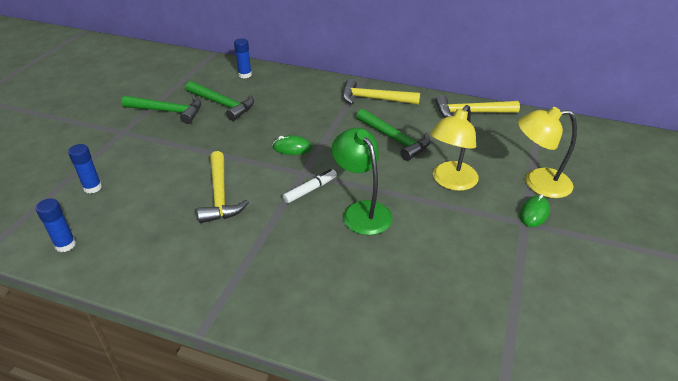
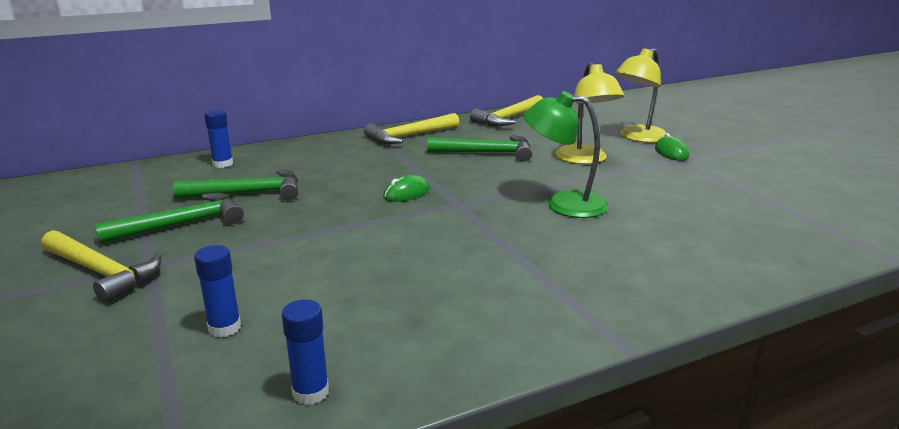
camera: 45 degrees left, 15 degrees down
(220, 195) = (411, 255): yellow hammer -> yellow hammer (102, 272)
(310, 190) = (491, 211): white marker -> none

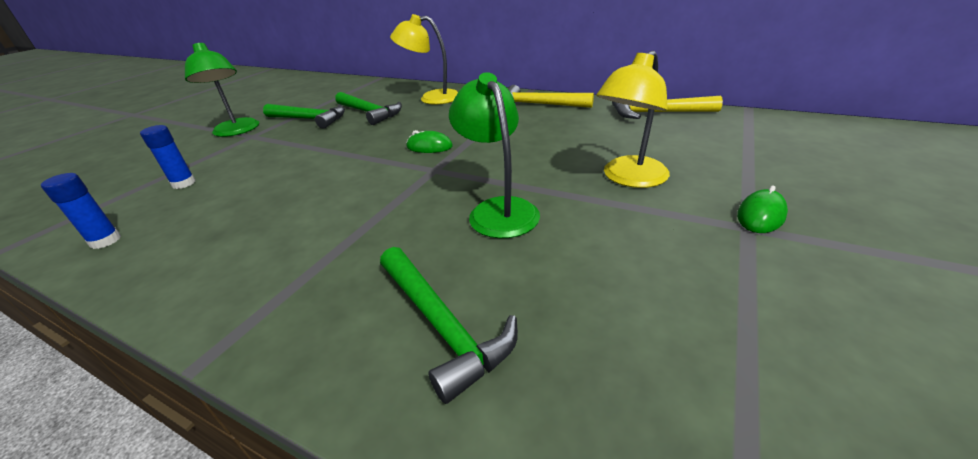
camera: 55 degrees right, 10 degrees up
(102, 272) = (237, 131): yellow hammer -> green lamp
(223, 164) = (404, 91): blue glue stick -> none
(486, 153) = (557, 138): green hammer -> green hammer (441, 325)
(638, 137) = (760, 180): yellow lamp -> yellow lamp (431, 98)

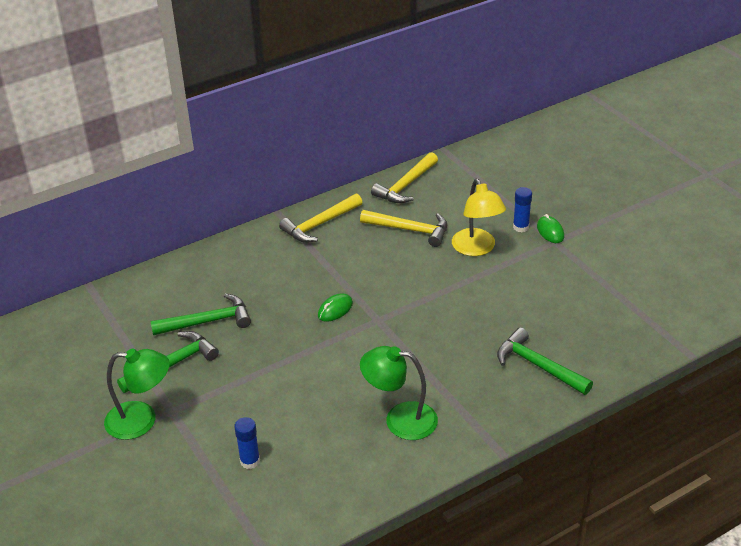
camera: 60 degrees left, 5 degrees up
(105, 241) = (320, 503): blue glue stick -> blue glue stick (520, 227)
(431, 98) = (218, 272): yellow lamp -> none
(441, 325) = (538, 366): green hammer -> green hammer turned 135 degrees counterclockwise
(498, 209) = (460, 312): green lamp -> green lamp (400, 419)
(596, 136) = (410, 230): none -> yellow hammer

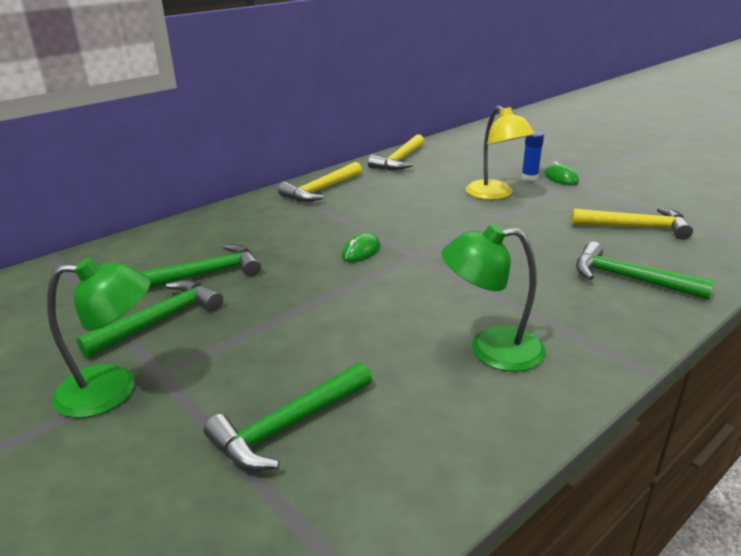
camera: 10 degrees left, 10 degrees down
(250, 461) = (289, 425): blue glue stick -> green hammer
(410, 230) = (418, 187): yellow hammer -> yellow hammer (635, 227)

